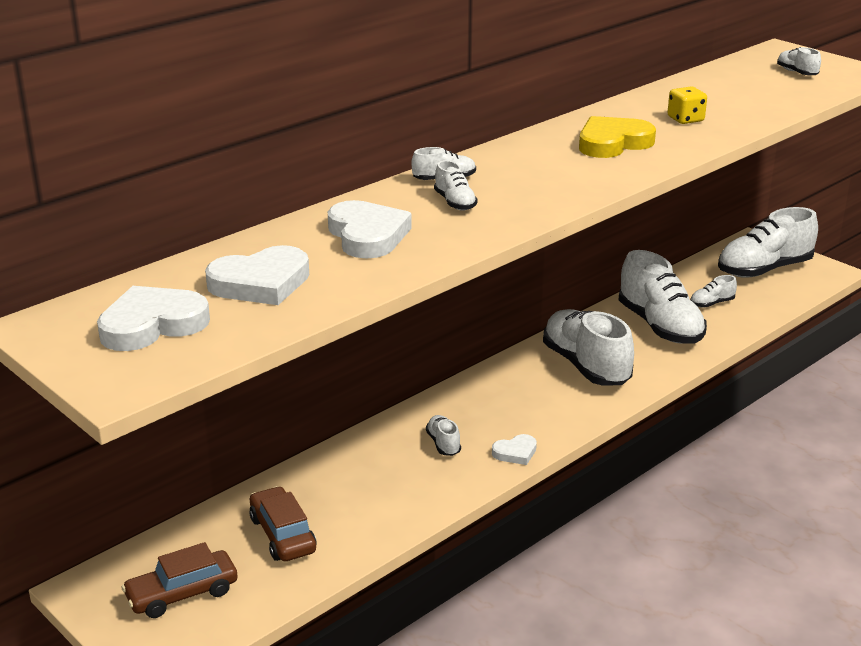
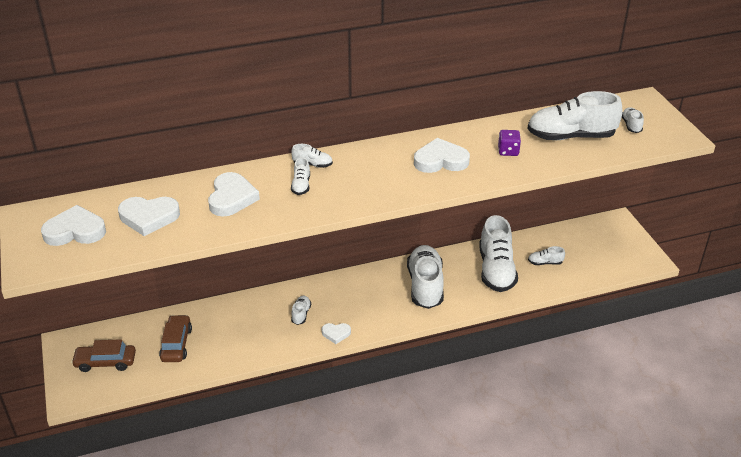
camera: 25 degrees right, 10 degrees up
(613, 143) = (440, 160): yellow heart -> white heart
(685, 119) = (508, 151): yellow dice -> purple dice
(764, 270) = (605, 246): white shoe -> white shoe (571, 136)

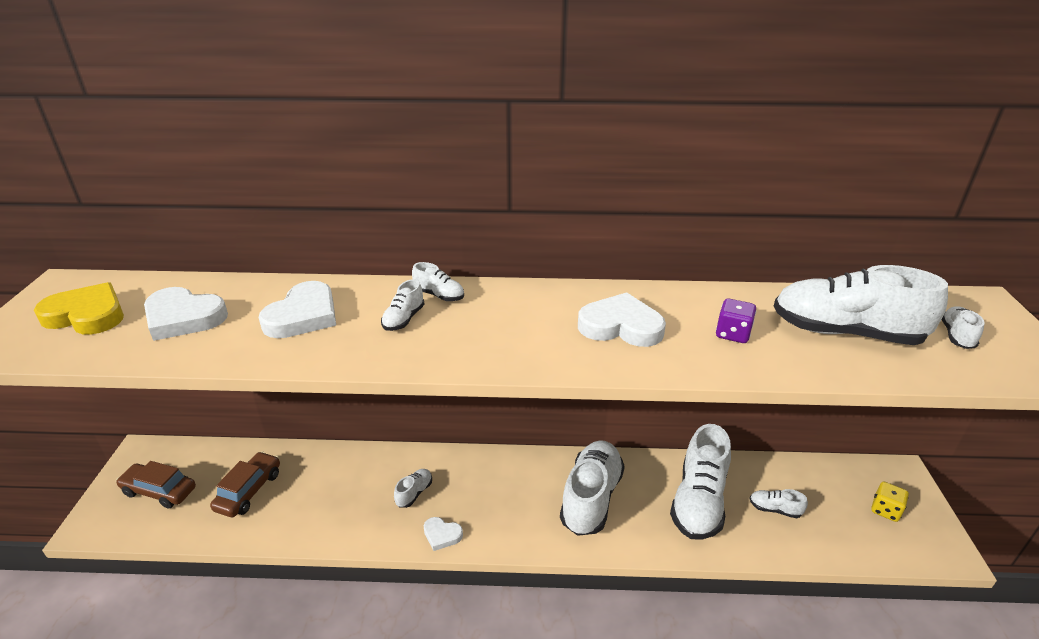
camera: 20 degrees right, 5 degrees down
(75, 231) = (87, 315): white heart -> yellow heart
(611, 246) = (885, 510): none -> yellow dice

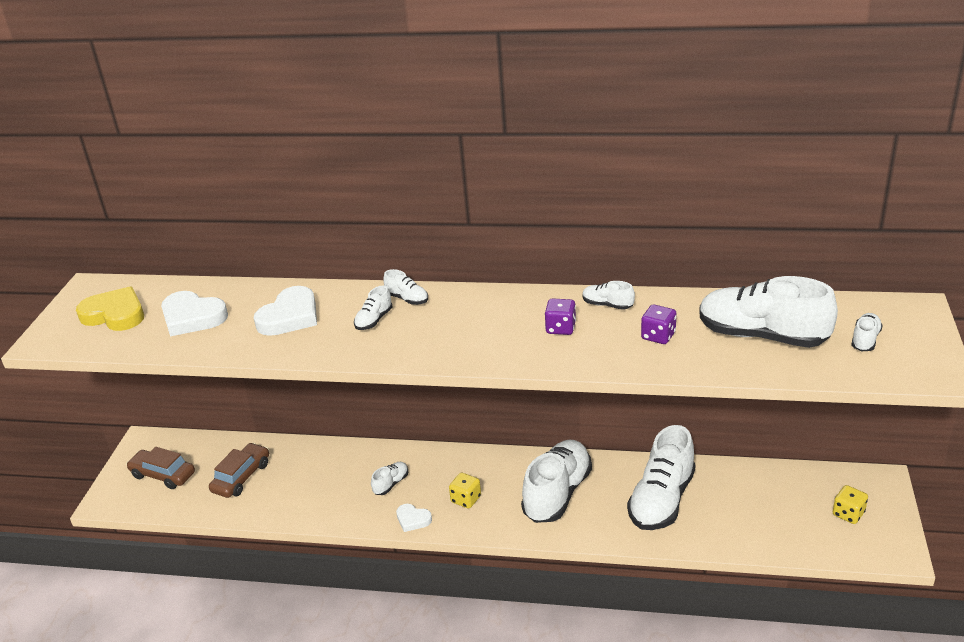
camera: 10 degrees right, 0 degrees up
(496, 508) = (466, 499): none -> yellow dice
(621, 326) = (560, 328): white heart -> purple dice
(774, 509) = (735, 509): white shoe -> white shoe (607, 305)

